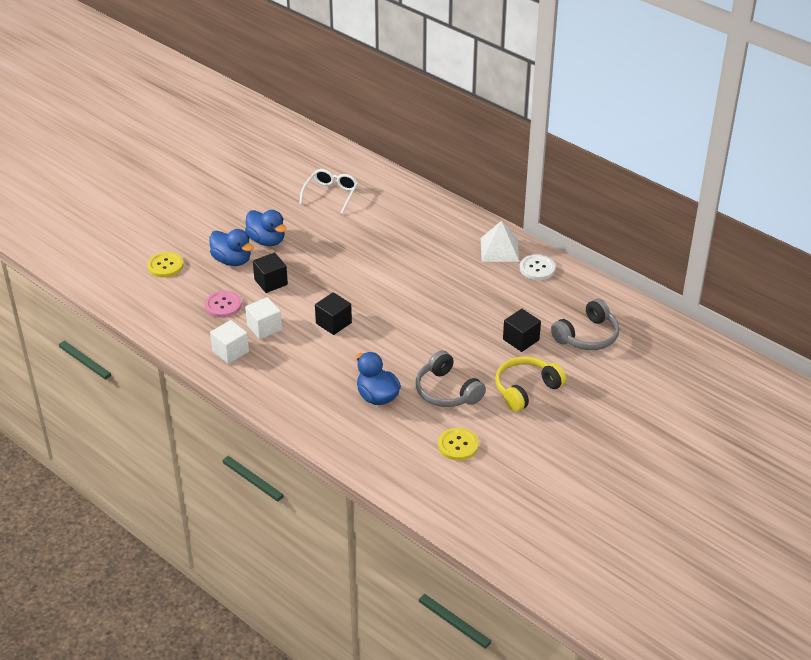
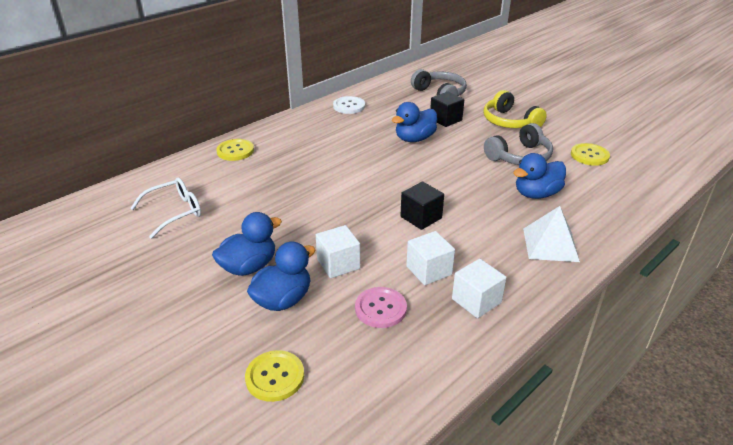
camera: 85 degrees left, 5 degrees down
(271, 282) = (338, 264): black cube -> white cube
(331, 194) = (175, 212): white glasses -> white glasses turned 120 degrees clockwise
(429, 208) = (235, 151): none -> yellow button
(472, 317) = (414, 139): none -> blue duck
(499, 249) = (317, 120): white pyramid -> white pyramid (550, 244)

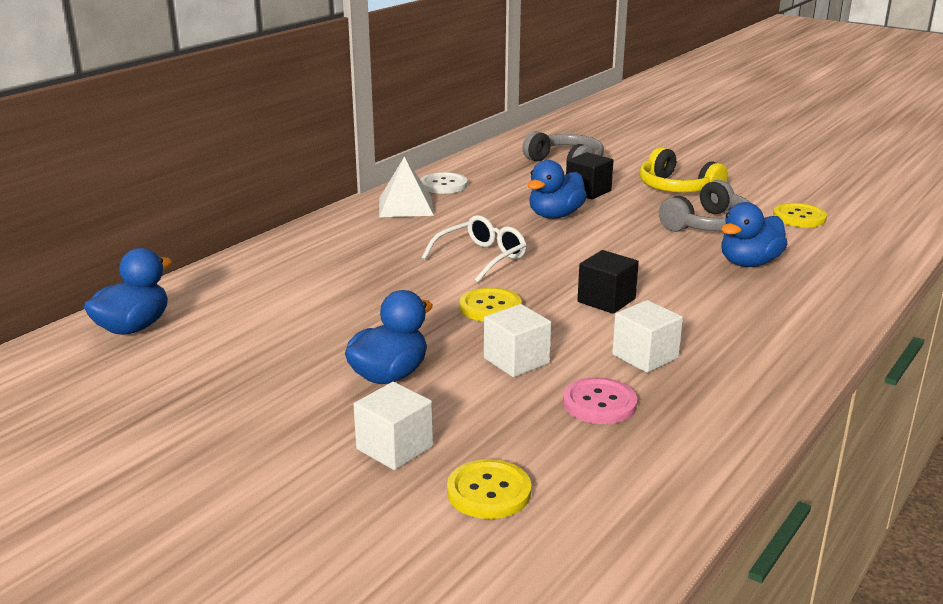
camera: 10 degrees left, 10 degrees down
(175, 212) = (245, 323): white glasses -> white glasses (481, 258)
(235, 151) = (301, 247): yellow button -> yellow button (490, 307)
(283, 300) = (457, 407): blue duck -> blue duck (133, 327)
(476, 301) = (724, 382): white cube -> white cube (394, 448)
(550, 244) = (792, 315): white pyramid -> white pyramid (405, 206)

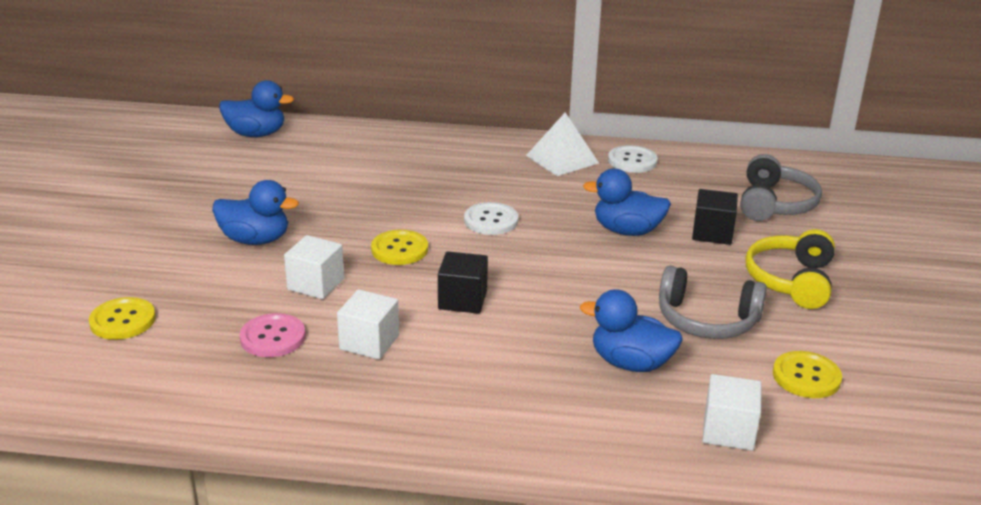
camera: 60 degrees right, 5 degrees up
(394, 448) = (159, 270): white cube -> white cube (728, 431)
(481, 258) = (491, 220): white glasses -> white button

